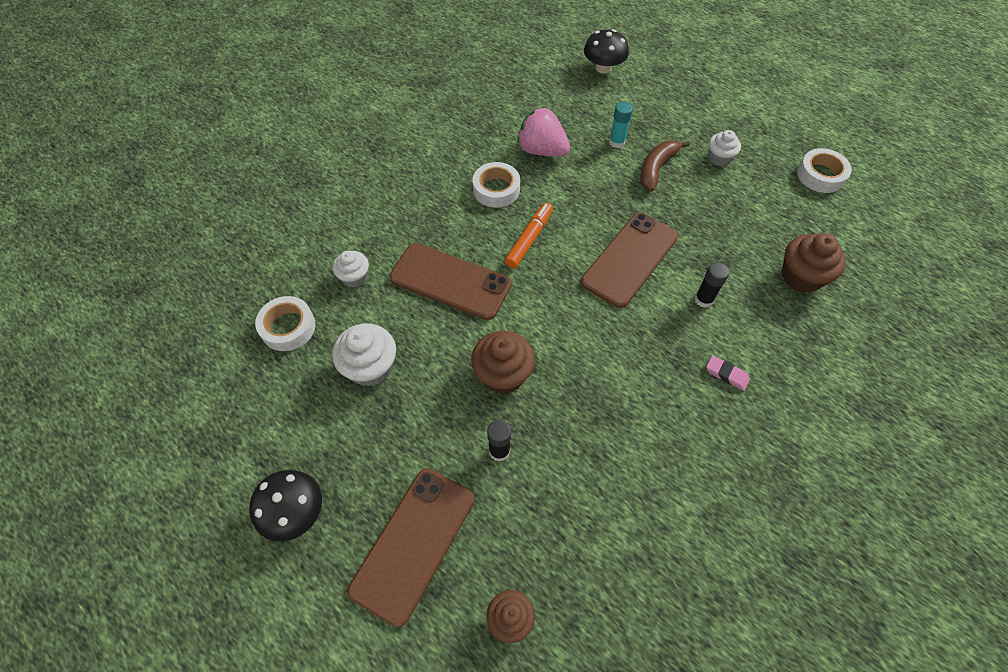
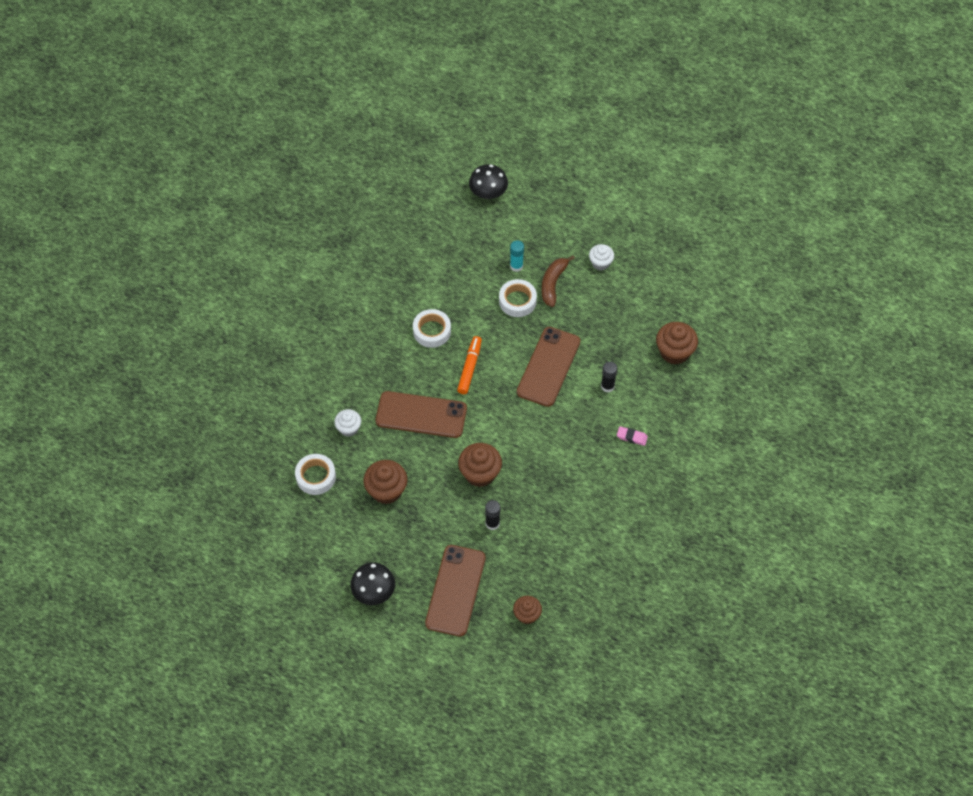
camera: 15 degrees left, 0 degrees up
(370, 367) = (386, 490): white cupcake -> brown cupcake
(542, 150) = (458, 287): pink strawberry -> none
(820, 175) = (681, 261): white tape -> white tape (517, 301)

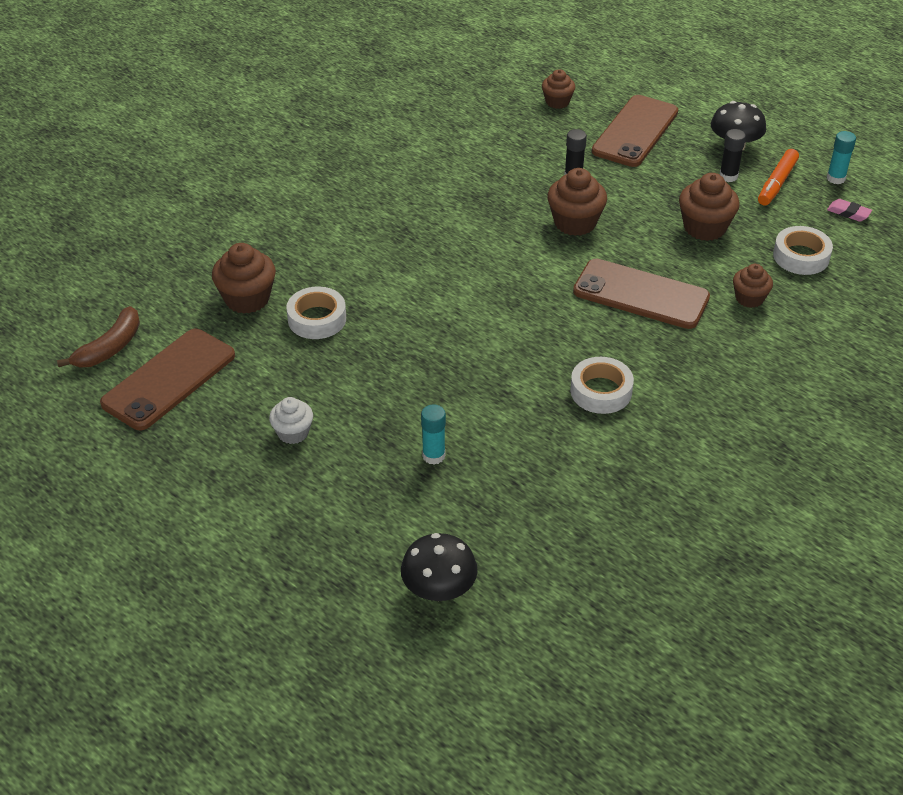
camera: 165 degrees left, 15 degrees down
(292, 570) = (836, 178): none -> turquoise glue stick
(348, 428) = (749, 298): white cupcake -> brown cupcake
(469, 368) = (555, 335): orange marker -> orange marker (777, 183)
(517, 301) = (451, 405): white tape -> white tape (317, 319)
(548, 367) = (437, 315): brown phone -> brown phone (169, 379)
(553, 283) = (384, 418): brown banana -> brown banana (110, 348)
(607, 386) = (363, 279): black glue stick -> black glue stick (728, 176)
(632, 437) = (359, 222): pink eraser -> pink eraser (848, 213)

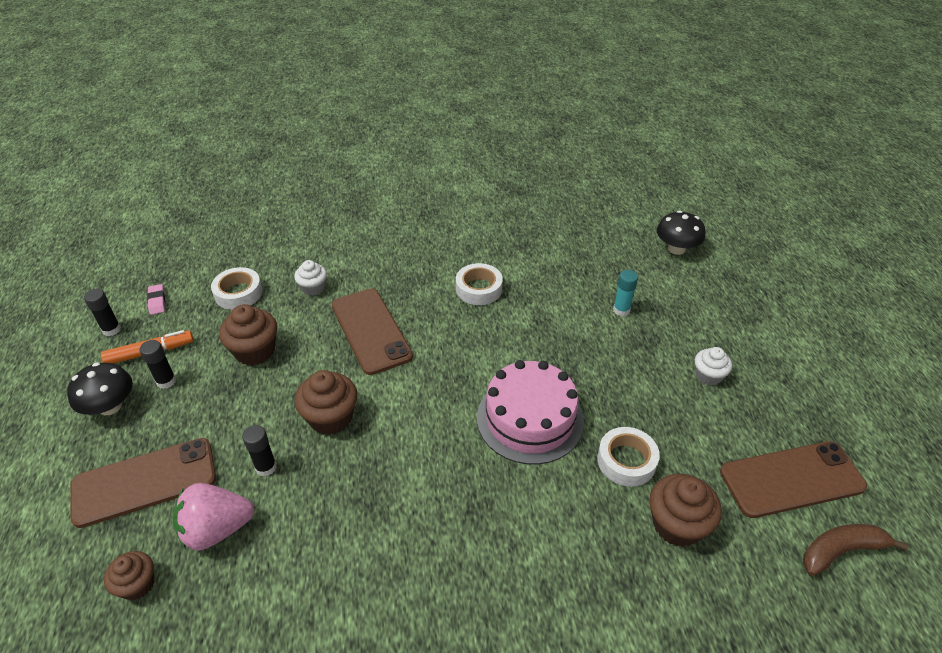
camera: 140 degrees left, 0 degrees up
(422, 305) = (530, 419): none -> pink cake
(553, 139) = (217, 529): none -> pink strawberry
(749, 298) = (313, 288): brown cupcake -> white cupcake
(836, 178) = (111, 330): turquoise glue stick -> black glue stick

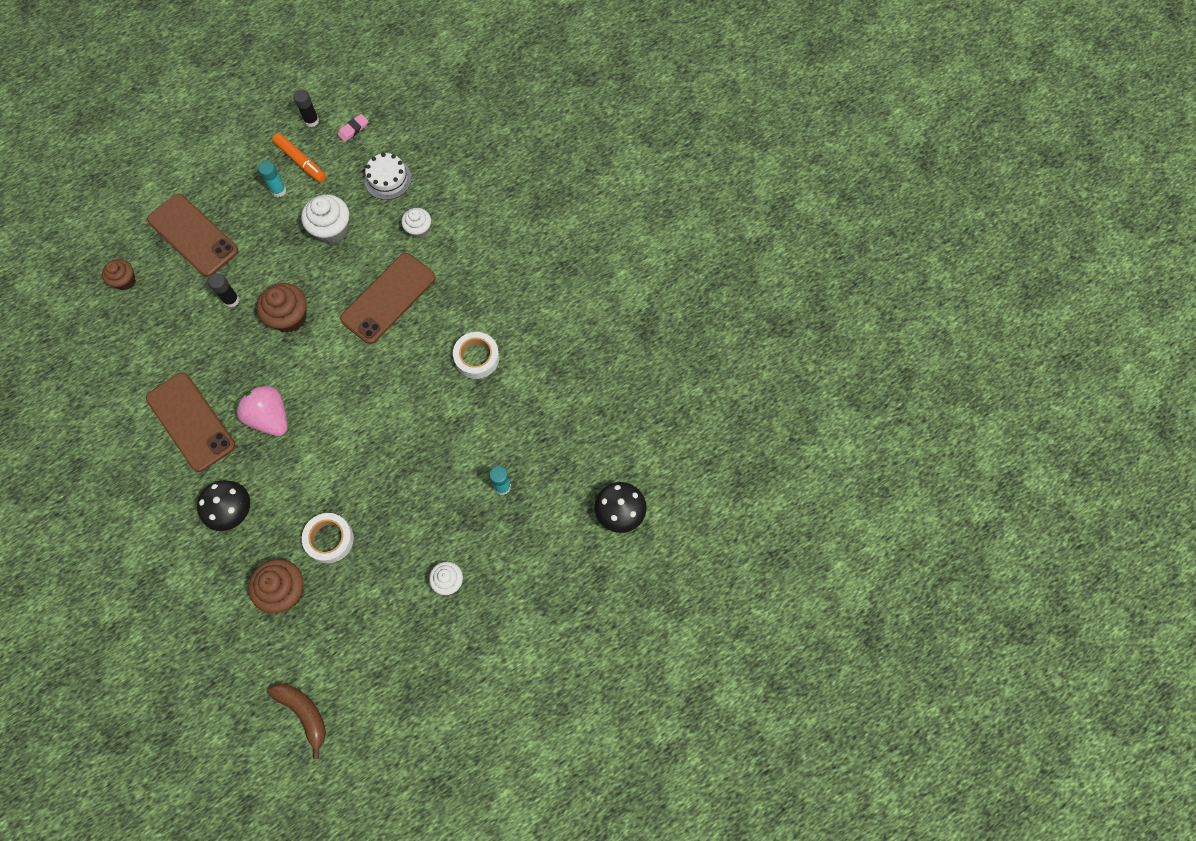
camera: 65 degrees right, 25 degrees up
(110, 406) = (243, 172): black mushroom -> black mushroom (231, 511)
(166, 381) = (278, 190): black glue stick -> turquoise glue stick
(217, 529) = (175, 300): pink strawberry -> pink strawberry (270, 417)
(238, 293) = (388, 179): white tape -> white cake
(255, 351) = (331, 229): brown cupcake -> white cupcake
(530, 419) = (343, 455): pink cake -> none
(791, 479) = (359, 668): brown phone -> brown phone (191, 422)

